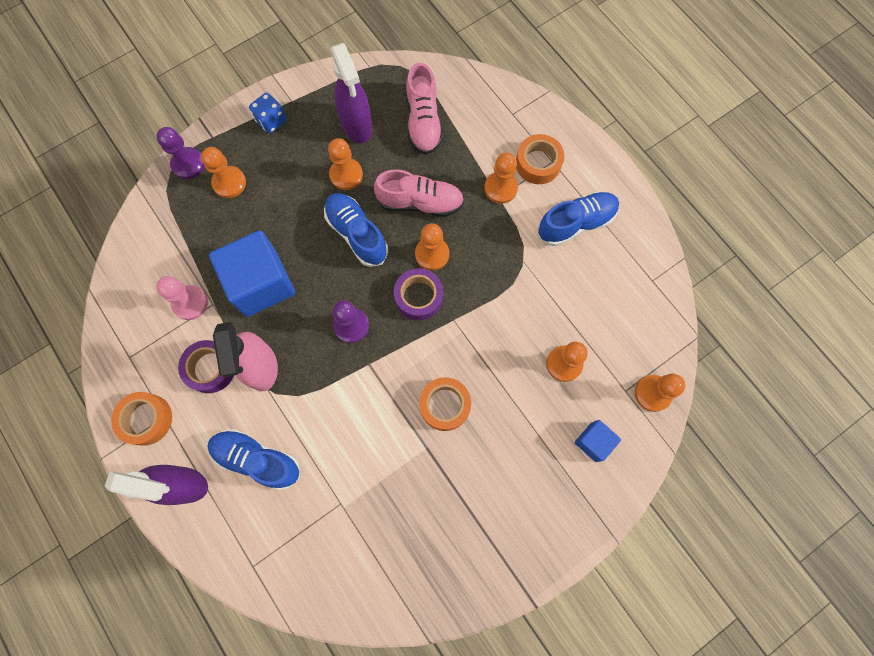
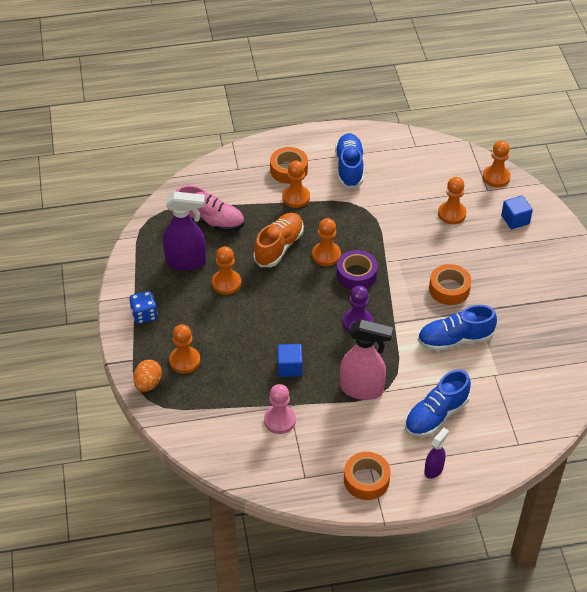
camera: 65 degrees left, 25 degrees down
(184, 485) = (434, 469): purple spray bottle -> purple spray bottle, size x0.54
(188, 164) = (148, 384): purple pawn -> orange egg
(210, 368) = (345, 423): purple tape -> none
(261, 283) = (289, 367): blue cube -> blue cube, size x0.50
(357, 234) = (282, 293): blue shoe -> blue shoe (455, 339)
(420, 202) = (279, 247): pink shoe -> orange shoe

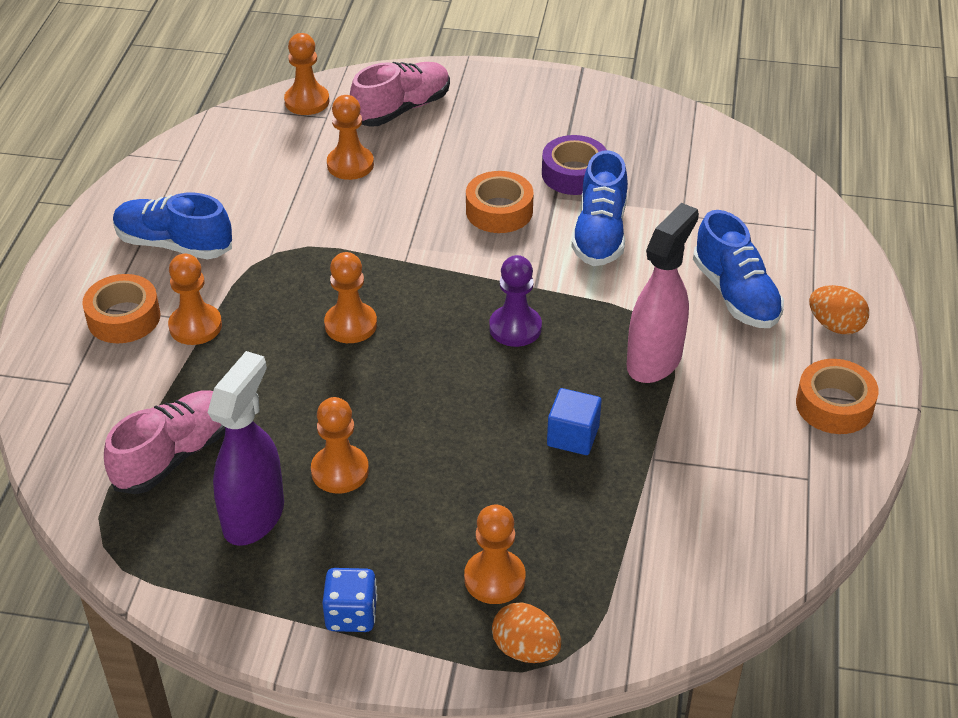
camera: 70 degrees left, 5 degrees down
(279, 247) = (296, 378): orange shoe -> none
(279, 420) = (681, 479): pink pawn -> none
(356, 274) = (414, 301): purple tape -> purple tape (574, 174)
(434, 469) = (835, 325): purple spray bottle -> orange egg
(515, 219) = (402, 109): blue cube -> pink shoe

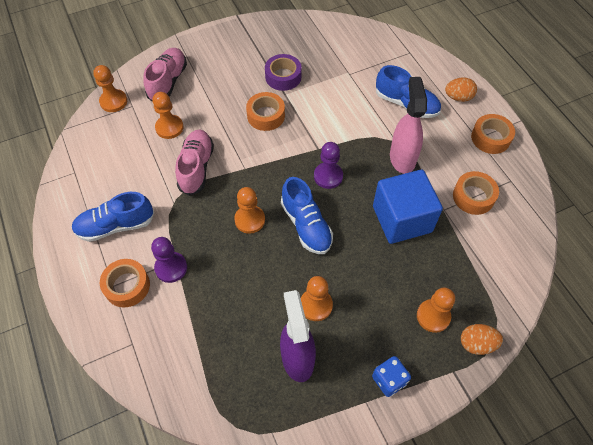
camera: 35 degrees left, 15 degrees up
(174, 455) = (227, 350): pink shoe -> pink shoe (196, 167)
(195, 326) = (171, 268): orange pawn -> purple pawn
(573, 436) = (402, 219): blue cube -> blue cube, size x2.01
(600, 234) = (322, 103): blue shoe -> blue shoe (306, 225)
(719, 467) = (473, 197): none -> orange tape

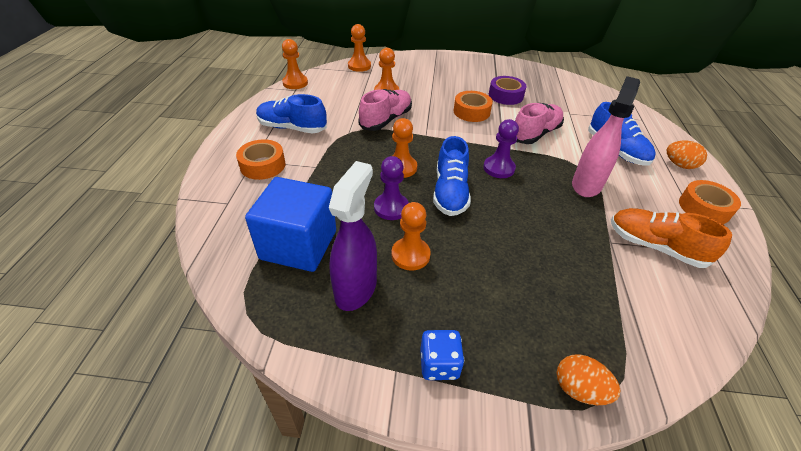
camera: 30 degrees right, 15 degrees down
(168, 81) = (409, 69): pink shoe -> pink shoe (535, 134)
(171, 268) = (307, 169): purple pawn -> purple pawn (391, 208)
(402, 219) = (555, 229): blue cube -> blue cube (298, 245)
(433, 316) = (537, 330): orange pawn -> orange pawn (295, 83)
(473, 197) = (655, 246): orange tape -> orange shoe

